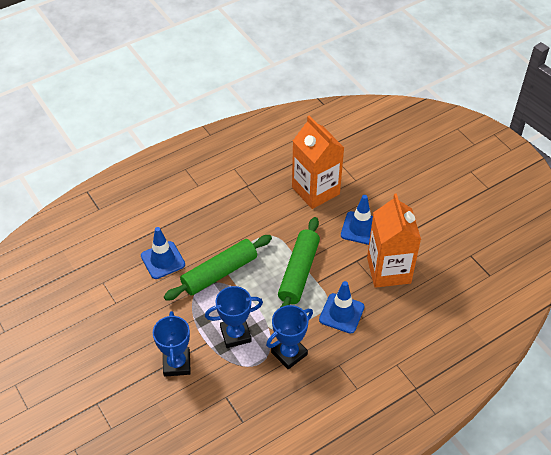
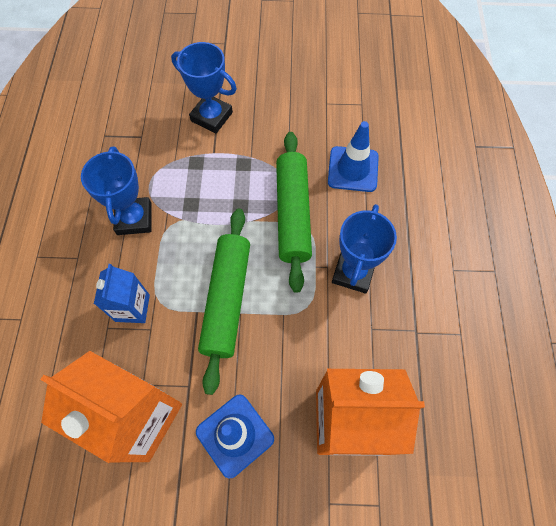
camera: 125 degrees right, 15 degrees up
(235, 334) = (200, 183): blue trophy -> blue trophy (353, 272)
(299, 272) = (227, 300): green rolling pin -> green rolling pin turned 45 degrees clockwise
(341, 313) = (132, 308): blue traffic cone -> blue carton

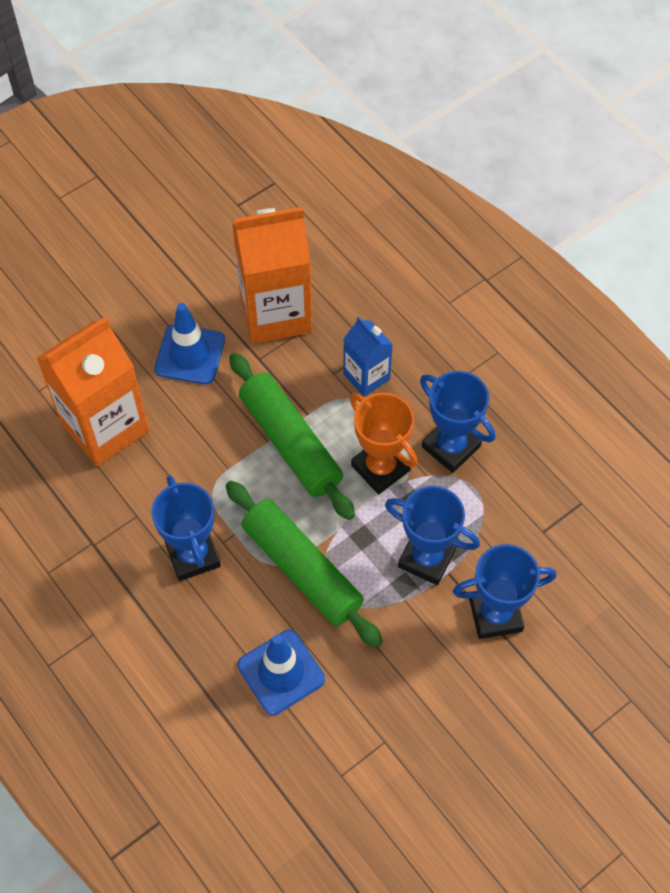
camera: 140 degrees right, 5 degrees down
(188, 238) = (380, 468): none -> orange trophy
(216, 168) = (426, 558): none -> blue trophy

